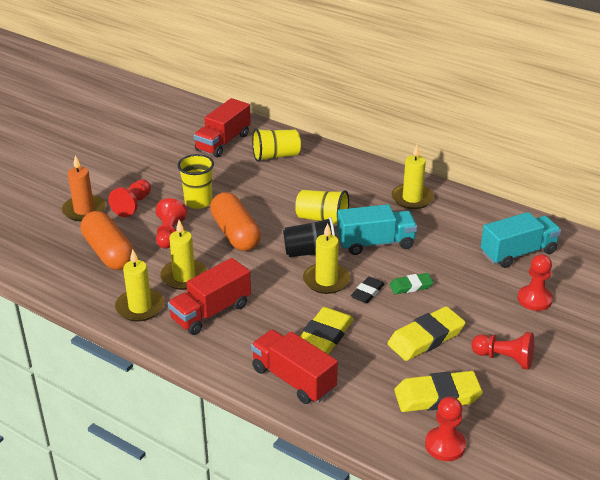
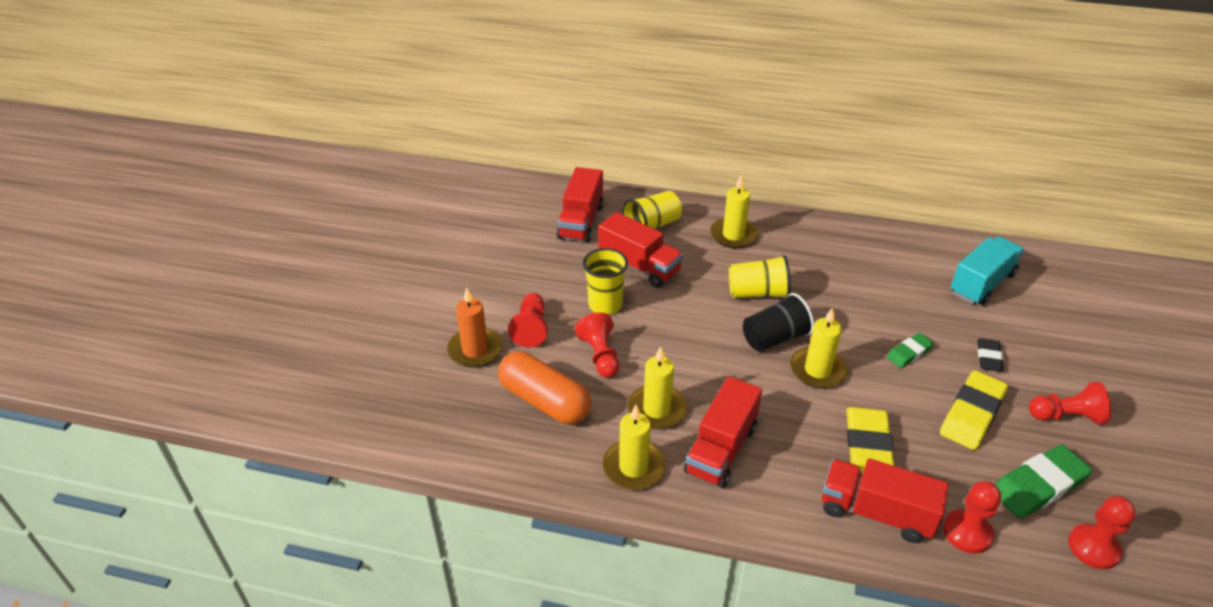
camera: 20 degrees left, 5 degrees up
(235, 234) = (676, 336): orange capsule -> none
(244, 182) = (639, 266): none -> red truck
(367, 292) = (871, 373): black eraser -> black eraser (989, 357)
(375, 243) = (835, 309): turquoise truck -> none
(412, 198) = (831, 245): yellow candle -> yellow candle (733, 235)
(437, 396) = (1038, 485): yellow eraser -> green eraser
(534, 299) = (1039, 335): red pawn -> red pawn (967, 532)

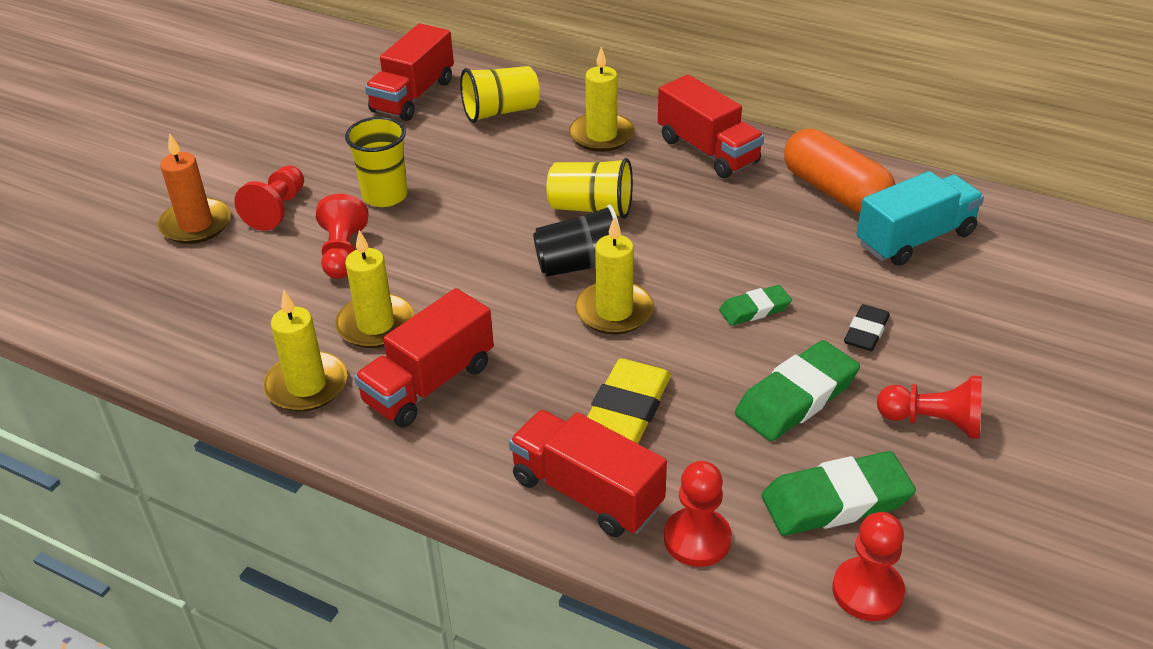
camera: 15 degrees right, 0 degrees up
(544, 401) = (244, 294): orange capsule -> orange capsule (835, 192)
(639, 266) = (455, 157): red truck -> red truck (708, 151)
(971, 414) = (796, 397): yellow eraser -> green eraser

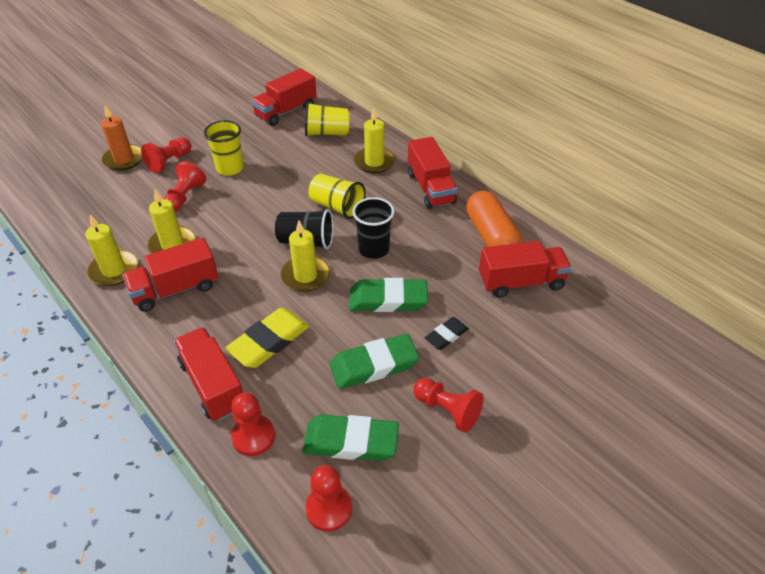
camera: 20 degrees right, 5 degrees up
(686, 250) = (373, 249): none -> black cup
(754, 309) = (388, 299): green eraser -> green eraser, size x1.76
(915, 239) = (521, 282): turquoise truck -> red truck

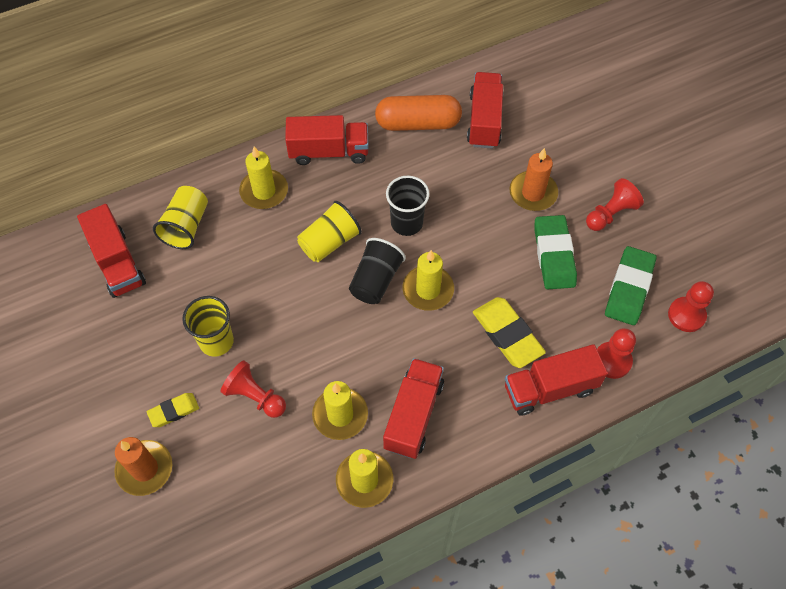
camera: 75 degrees left, 15 degrees up
(169, 162) = (174, 411): red pawn -> yellow eraser
(176, 289) = (413, 415): red truck -> red truck turned 150 degrees counterclockwise
(388, 299) = (478, 226): green eraser -> none
(446, 335) = (533, 193): black eraser -> orange candle

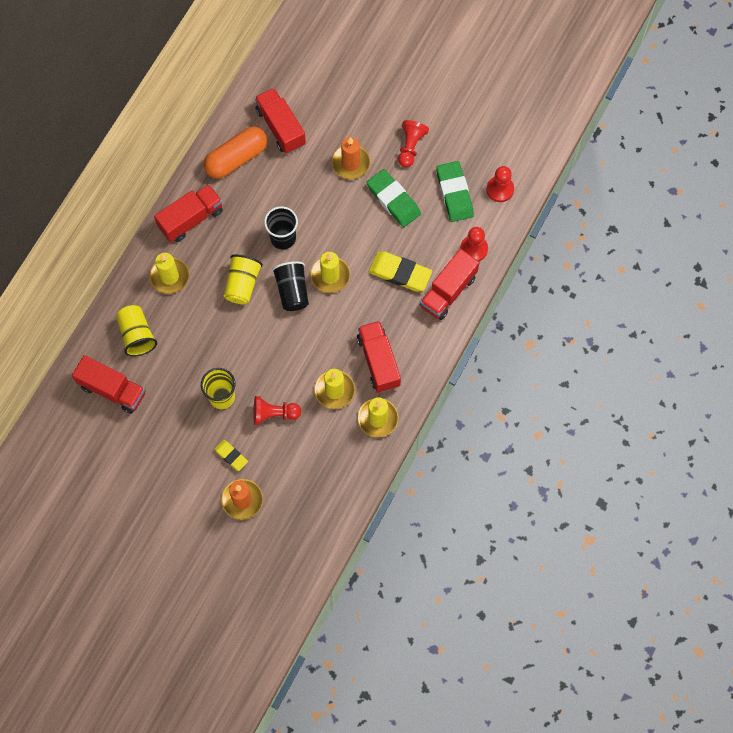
camera: 35 degrees left, 10 degrees up
(174, 411) = (231, 456): yellow eraser -> yellow eraser turned 75 degrees counterclockwise

